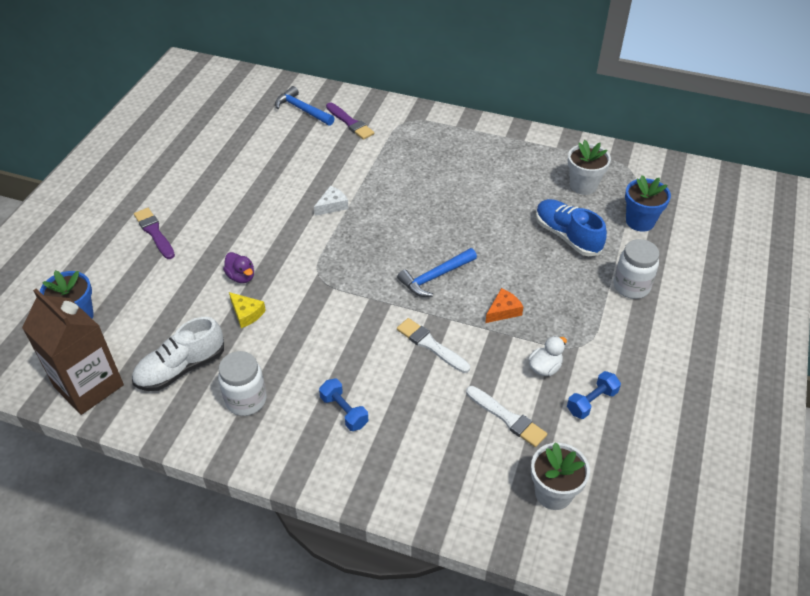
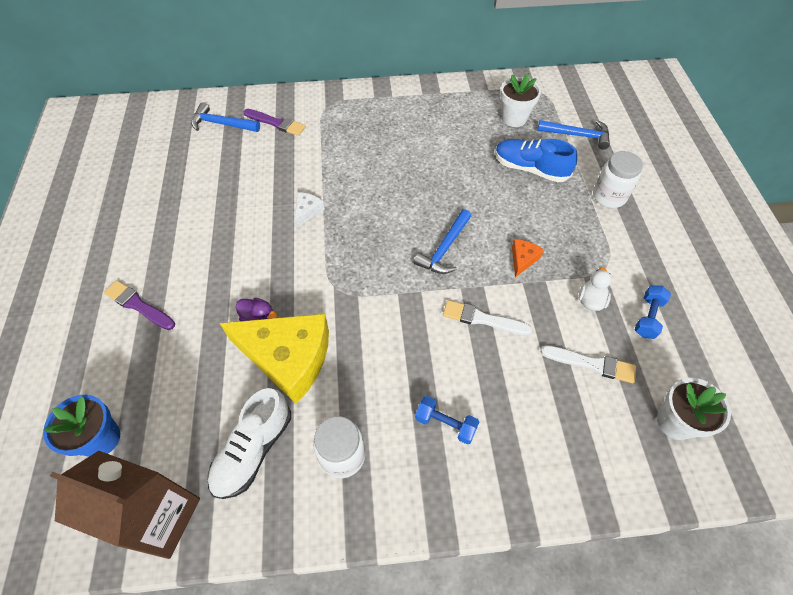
camera: 25 degrees left, 10 degrees up
(246, 313) = (288, 358): yellow cheese -> yellow cheese, size x2.42
(640, 221) = (578, 135): blue flower pot -> blue hammer

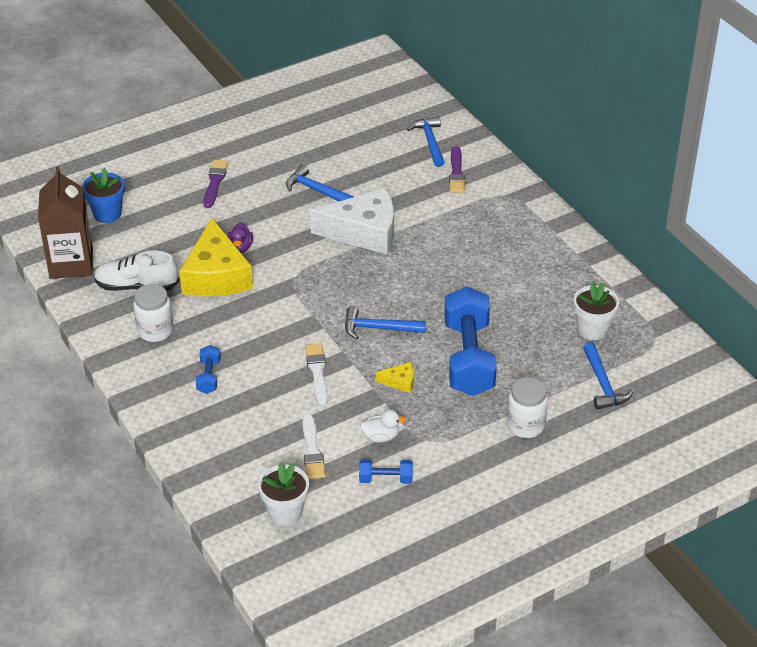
camera: 65 degrees right, 15 degrees down
(221, 225) = (316, 190): none -> blue hammer
(307, 211) = (364, 232): white cheese -> white cheese, size x2.42
(513, 201) = (469, 358): none -> blue dumbbell
(523, 259) = (400, 382): orange cheese -> yellow cheese
(530, 169) = (523, 359): blue shoe -> none

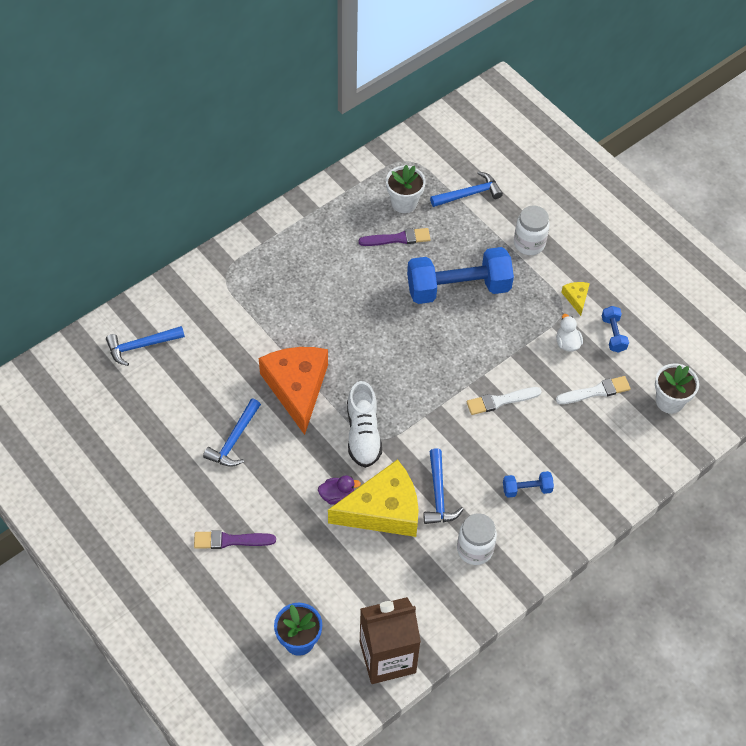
camera: 100 degrees left, 15 degrees up
(136, 286) = (412, 582): white shoe -> white shoe (363, 434)
(364, 232) = (297, 388): white cheese -> orange cheese
(378, 328) = (433, 360): blue hammer -> blue hammer (438, 495)
(400, 382) = (498, 336): yellow cheese -> yellow cheese (576, 298)
(456, 173) = (193, 318): purple brush -> purple brush (398, 238)

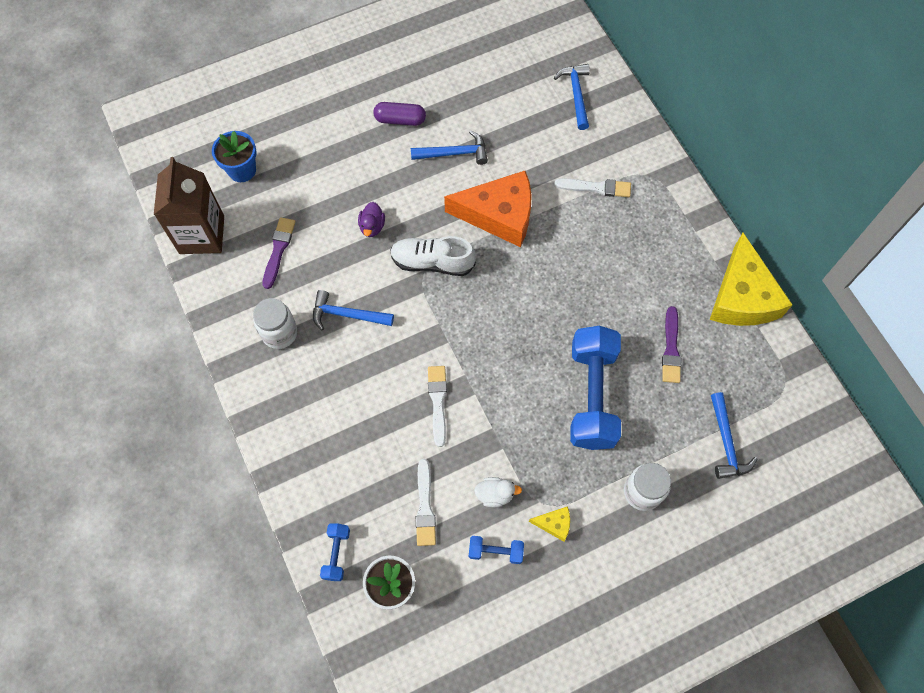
camera: 105 degrees right, 10 degrees up
(202, 499) = (400, 120): none -> purple capsule
(230, 540) = (353, 134): purple brush -> purple brush (278, 250)
(234, 440) = (454, 153): blue hammer -> blue hammer turned 135 degrees clockwise
(248, 314) = (596, 187): none -> white brush
(383, 510) = (345, 262): yellow cheese -> yellow cheese (742, 296)
(404, 203) = (721, 367): white flower pot -> none
(527, 489) = (328, 399): blue dumbbell -> blue dumbbell (336, 554)

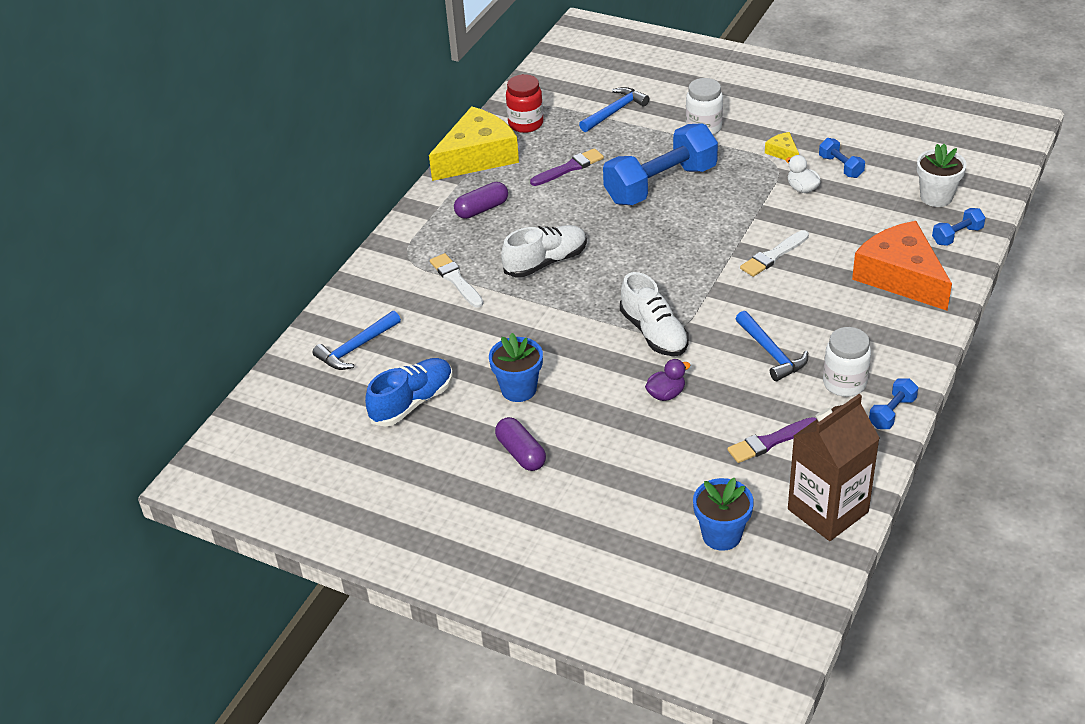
camera: 125 degrees left, 25 degrees down
(230, 337) = (892, 413): none -> blue dumbbell
(425, 506) = (860, 215): white brush -> none
(454, 153) = (518, 389): blue hammer -> blue flower pot
(496, 94) = (412, 402): none -> blue shoe
(499, 215) = (554, 321): orange cheese -> orange cheese (901, 276)
(566, 252) = (546, 262): none -> white shoe
(667, 255) = (482, 209): none -> purple capsule
(763, 362) = (525, 124): none -> red jar

